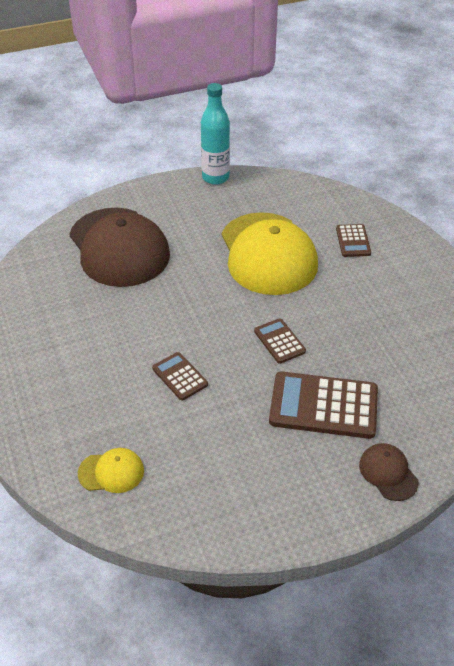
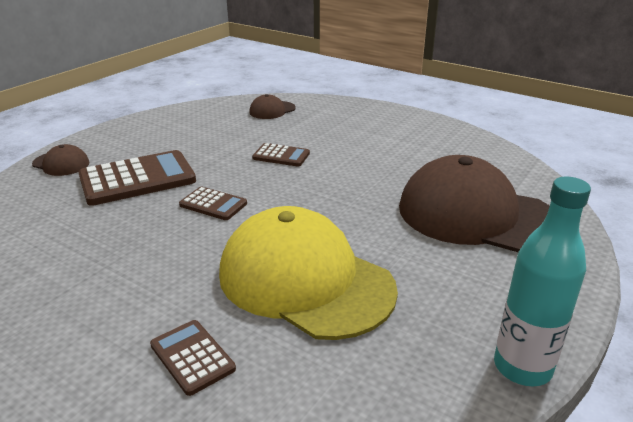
camera: 145 degrees right, 15 degrees down
(111, 472) = (272, 110): yellow cap -> brown cap

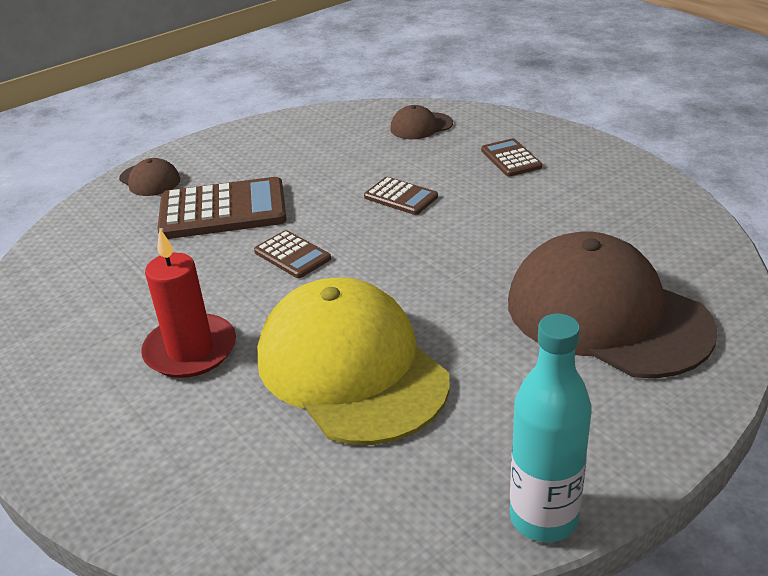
camera: 20 degrees right, 5 degrees up
(155, 288) = (190, 350): none -> red candle
(192, 357) = (197, 434): brown calculator -> brown calculator (511, 159)

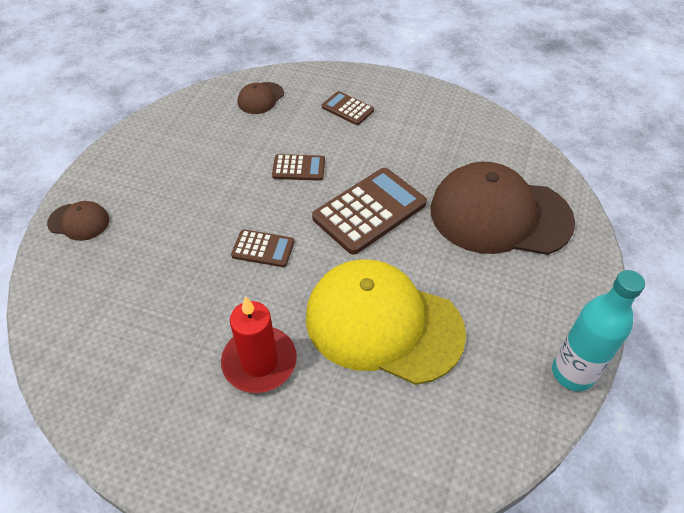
camera: 35 degrees left, 15 degrees up
(223, 210) = (172, 229): brown calculator -> brown calculator (369, 211)

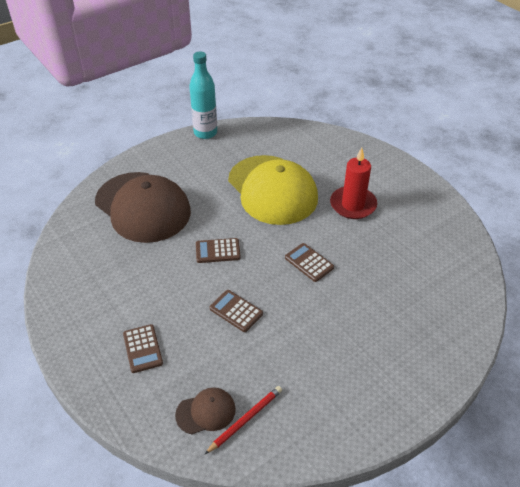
camera: 145 degrees left, 5 degrees down
(79, 222) = (438, 357): brown cap -> none
(227, 107) = (245, 419): none -> red pencil
(369, 211) = (218, 251): brown calculator -> brown calculator, size x0.53

